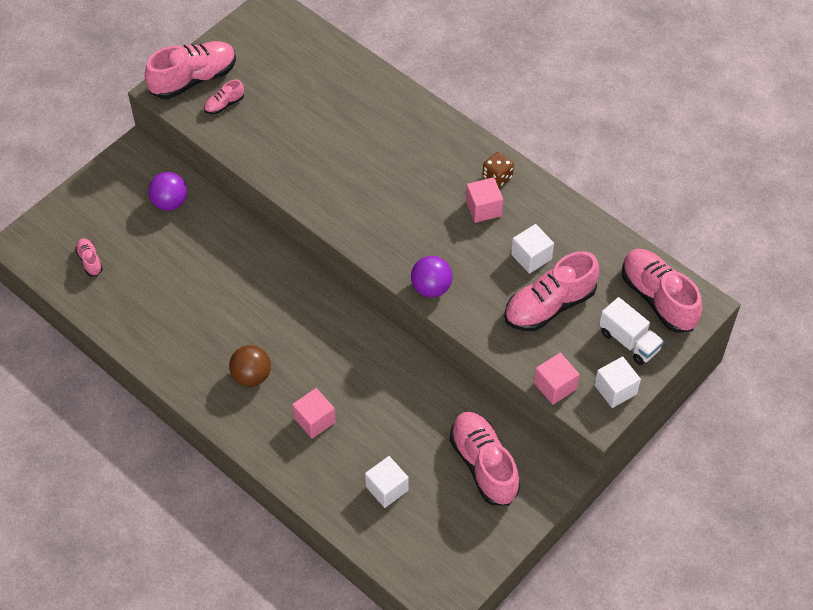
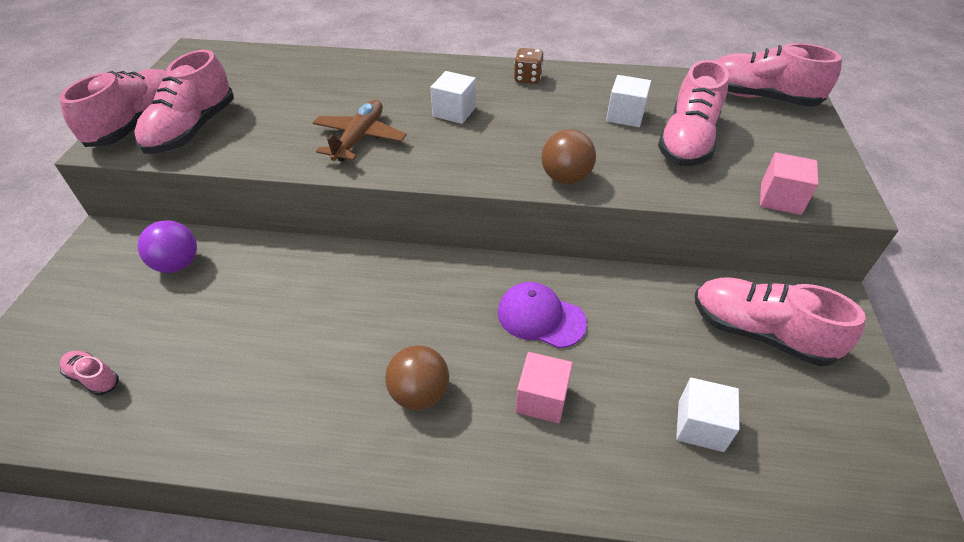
camera: 35 degrees left, 10 degrees down
(224, 104) = (192, 130): pink shoe -> pink shoe, size x2.14
(326, 174) = (360, 138): none -> brown plane
(359, 372) = (540, 317): none -> purple cap
(431, 288) = (565, 178): purple ball -> brown ball
(483, 208) = (541, 102): pink cube -> none
(615, 389) = (829, 174): white cube -> white cube (454, 112)
(629, 341) = (784, 134): white truck -> none

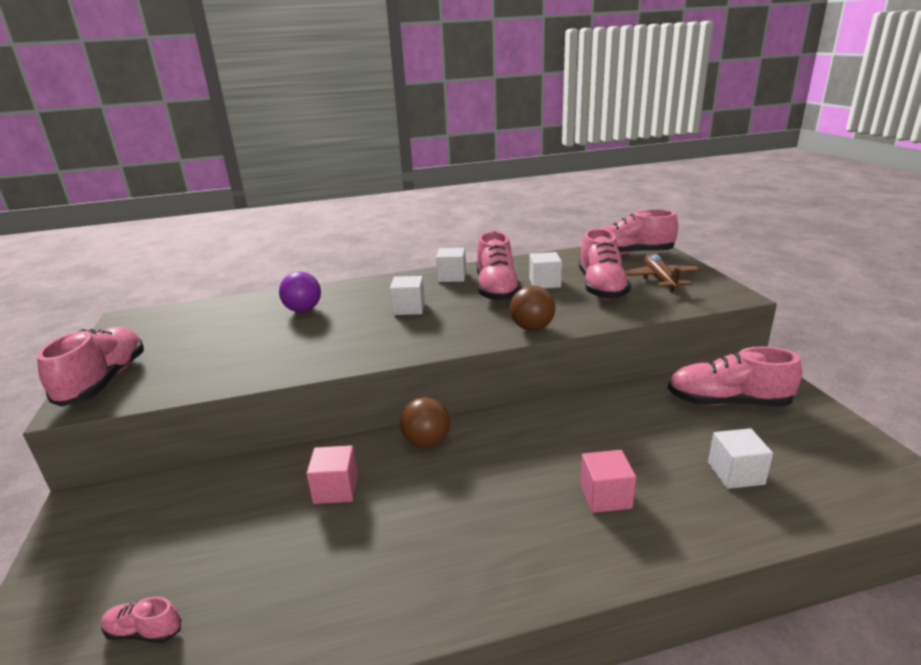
camera: 20 degrees left, 20 degrees down
(177, 264) = (185, 502): purple ball -> purple ball (303, 310)
(192, 130) = (167, 372): pink shoe -> pink shoe (497, 289)
(360, 138) = (339, 342): brown plane -> brown plane (659, 279)
(419, 394) = (500, 527): brown ball -> brown ball (426, 442)
(528, 78) = (452, 277): brown dice -> white cube
(540, 317) = (561, 440): purple cap -> none
(780, 199) = (691, 304): pink cube -> pink cube (336, 489)

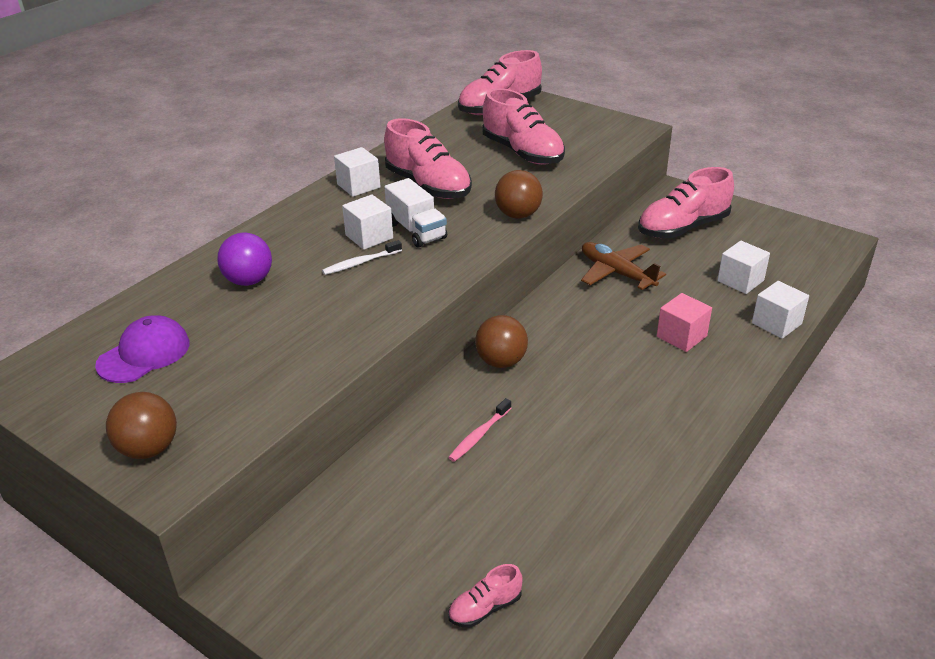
camera: 40 degrees left, 10 degrees up
(104, 381) = (149, 449): pink shoe -> brown ball
(192, 329) = (144, 354): none -> purple cap
(336, 489) = (479, 435): pink cube -> pink toothbrush
(378, 322) = (361, 263): none -> white toothbrush
(444, 315) = (416, 231): none -> white truck
(544, 283) = (464, 164): white cube -> white cube (776, 323)
(659, 279) = (560, 128): brown plane -> brown plane (616, 273)

